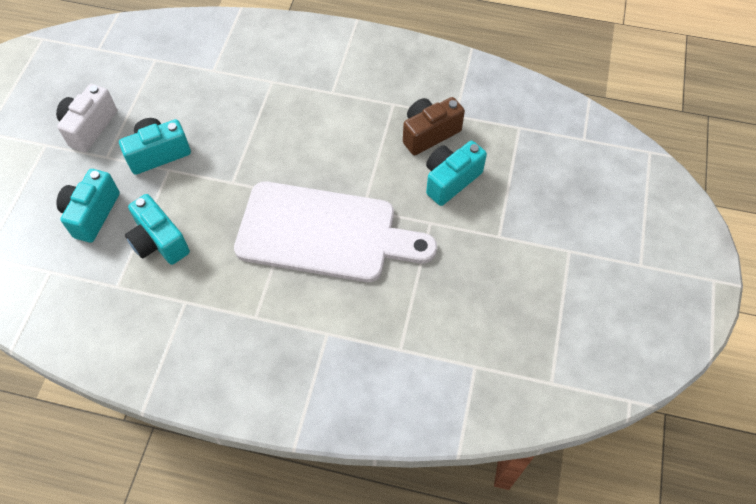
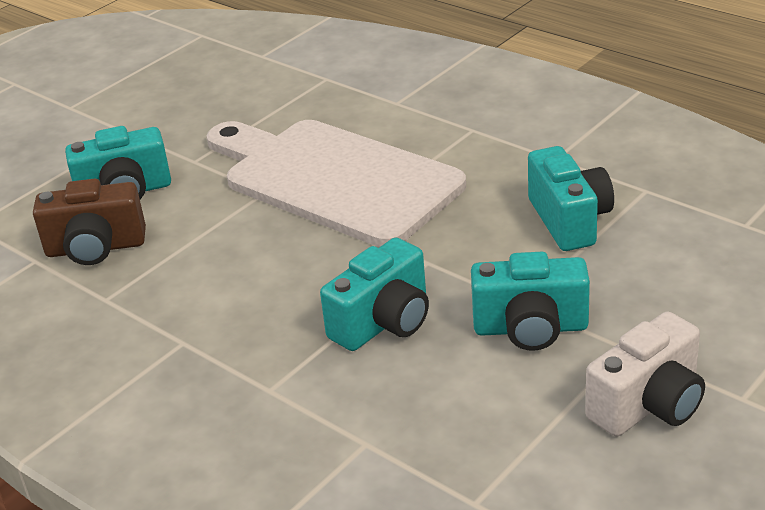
camera: 150 degrees left, 25 degrees down
(92, 214) = (667, 275): turquoise camera -> turquoise camera (384, 322)

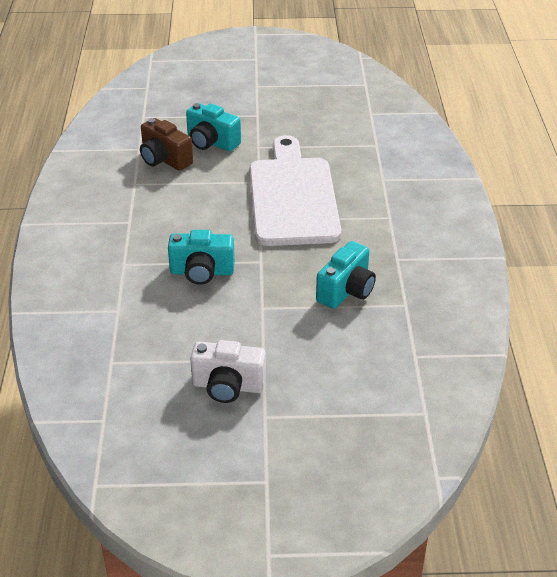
camera: 45 degrees right, 5 degrees up
(530, 328) = (245, 320): turquoise camera -> none

